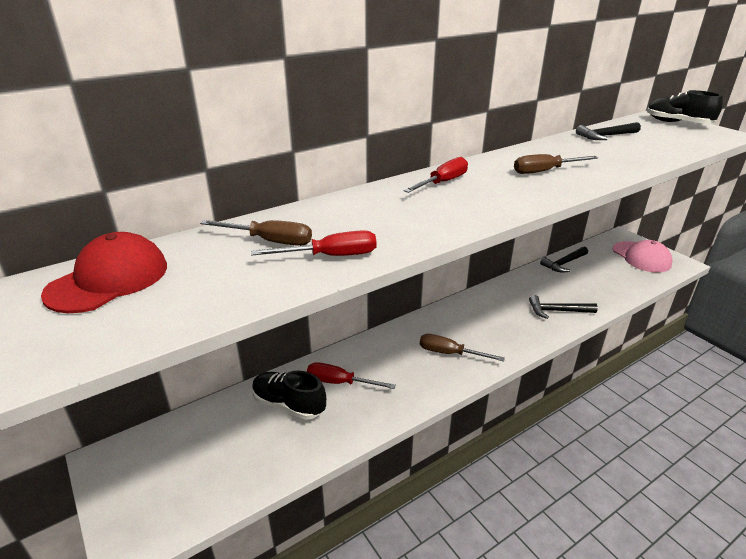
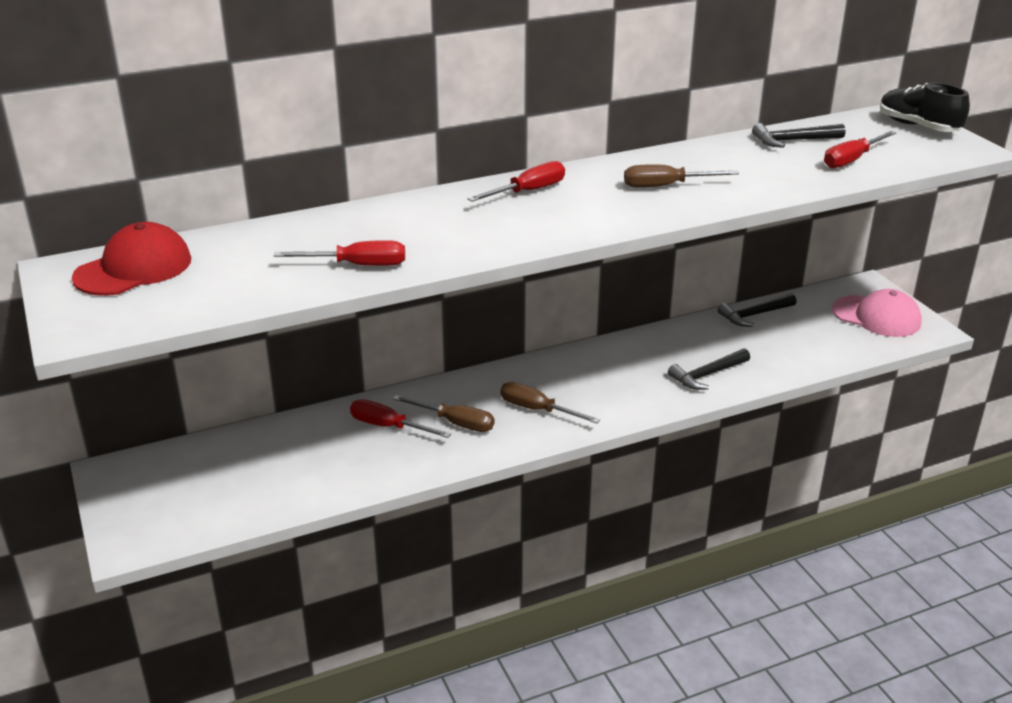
camera: 10 degrees right, 0 degrees up
(270, 241) = (300, 244): brown screwdriver -> brown screwdriver (455, 423)
(289, 404) = (321, 442): black shoe -> none
(557, 311) = (707, 375): black hammer -> black hammer turned 45 degrees counterclockwise
(641, 257) = (876, 316): pink cap -> pink cap turned 45 degrees counterclockwise
(657, 145) = (852, 160): none -> red screwdriver

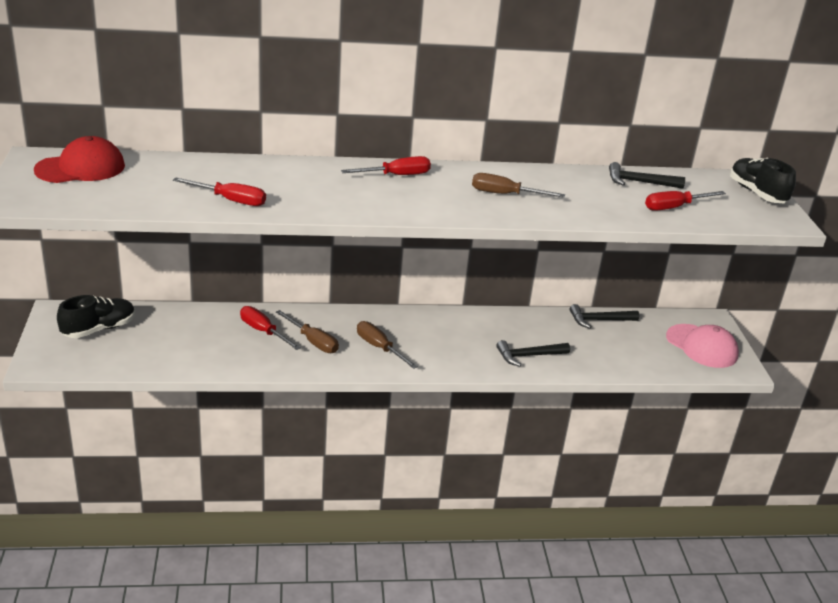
camera: 15 degrees right, 0 degrees up
(180, 478) = (99, 329): none -> black shoe

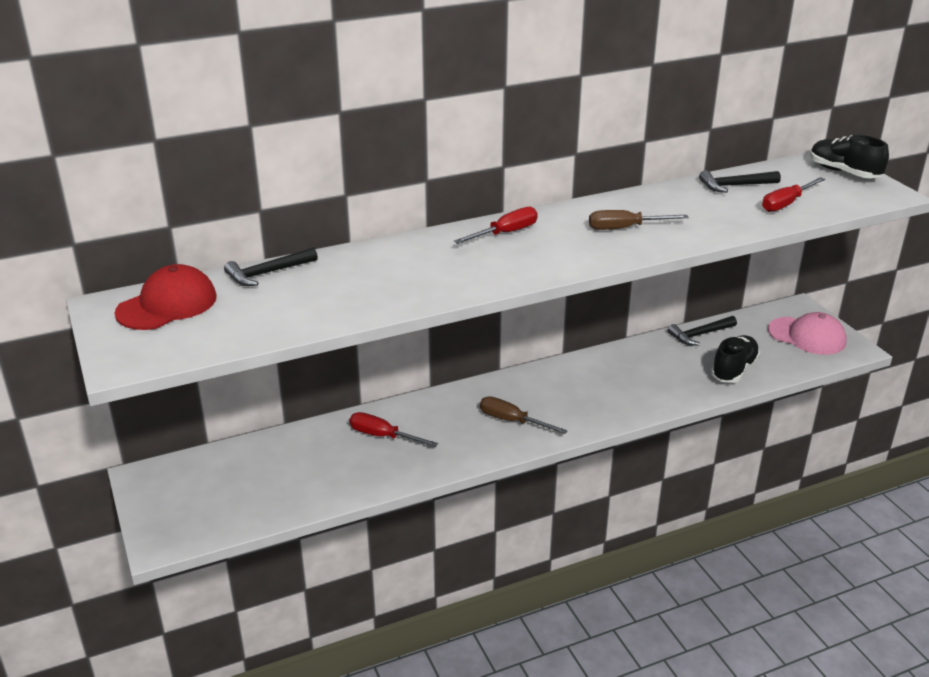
camera: 15 degrees left, 0 degrees up
(99, 329) = (203, 483): black shoe -> black shoe (734, 370)
(230, 200) = (360, 302): red screwdriver -> none
(313, 341) = (441, 433): brown screwdriver -> none
(528, 356) = (659, 389): black hammer -> black hammer (267, 273)

